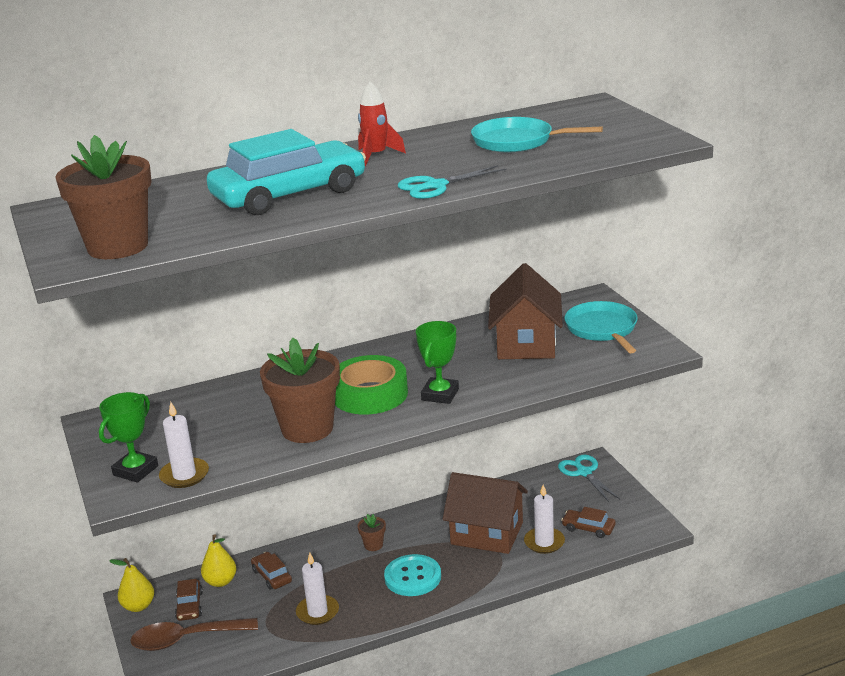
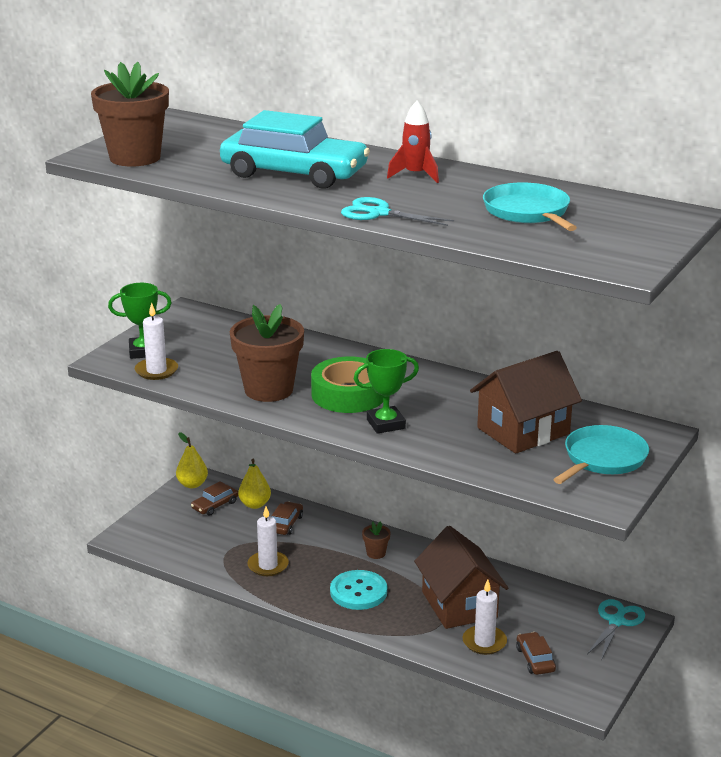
camera: 50 degrees right, 0 degrees up
(186, 639) = (179, 522): brown spoon -> none

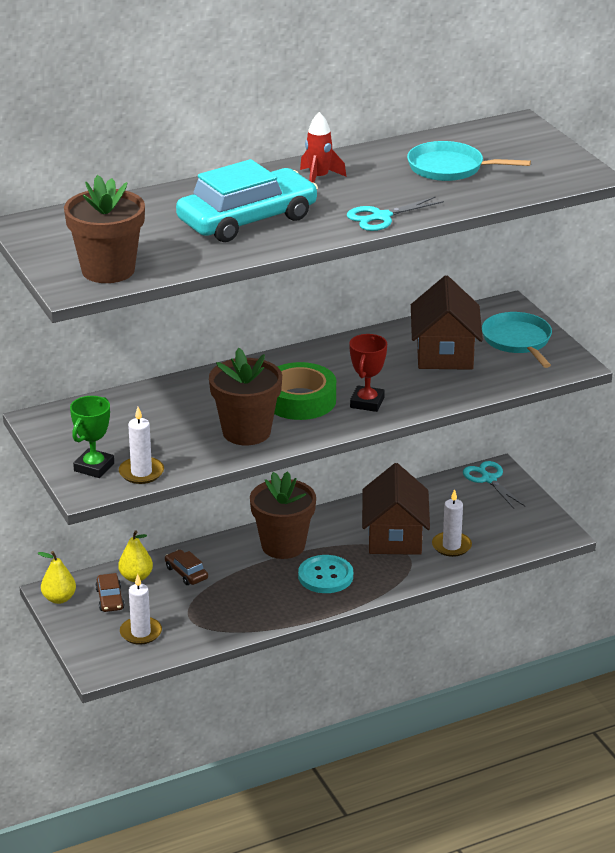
camera: 55 degrees left, 5 degrees up
(268, 566) = (237, 606): white candle -> white candle (141, 633)
(376, 553) = (283, 545): brown flower pot -> brown flower pot, size x2.36
(386, 424) = (367, 402): green trophy -> red trophy
(459, 605) = (394, 536): brown house -> brown house turned 75 degrees clockwise
(535, 659) = (494, 533): brown car -> none

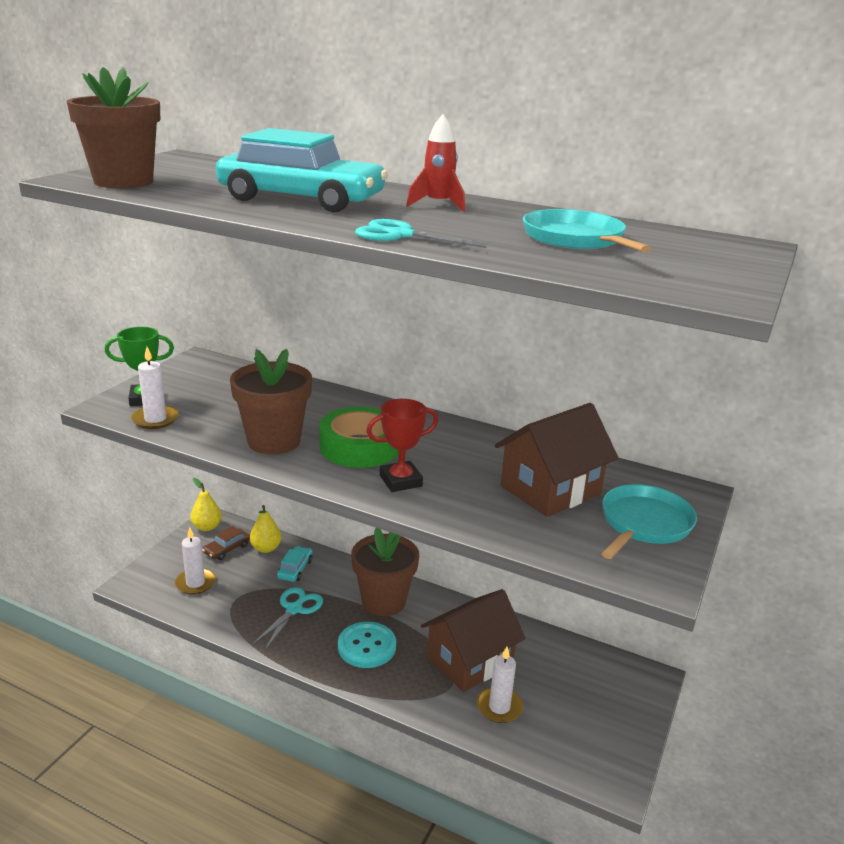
camera: 50 degrees right, 5 degrees down
(186, 573) = (295, 569): brown car -> turquoise car
(489, 479) = (630, 679): turquoise scissors -> turquoise scissors (294, 609)

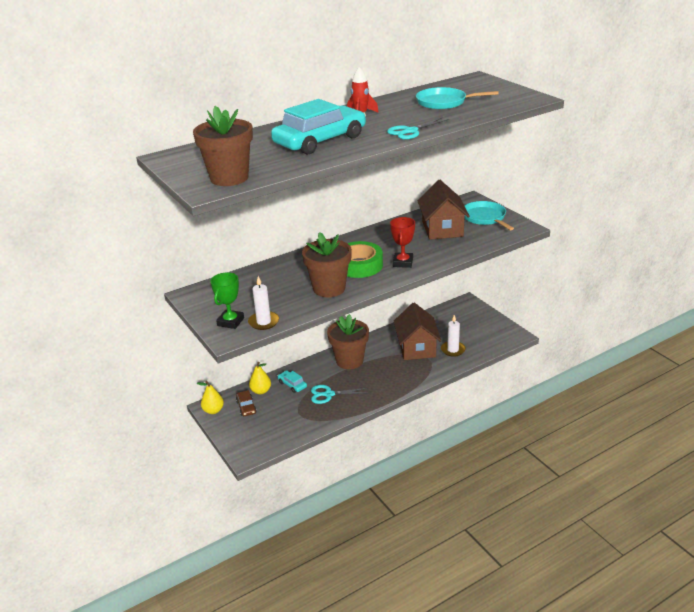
camera: 55 degrees left, 5 degrees up
(195, 583) = (270, 427): white candle -> none
(294, 609) = (329, 394): turquoise scissors -> turquoise scissors turned 60 degrees counterclockwise
(367, 646) = (380, 377): turquoise button -> none

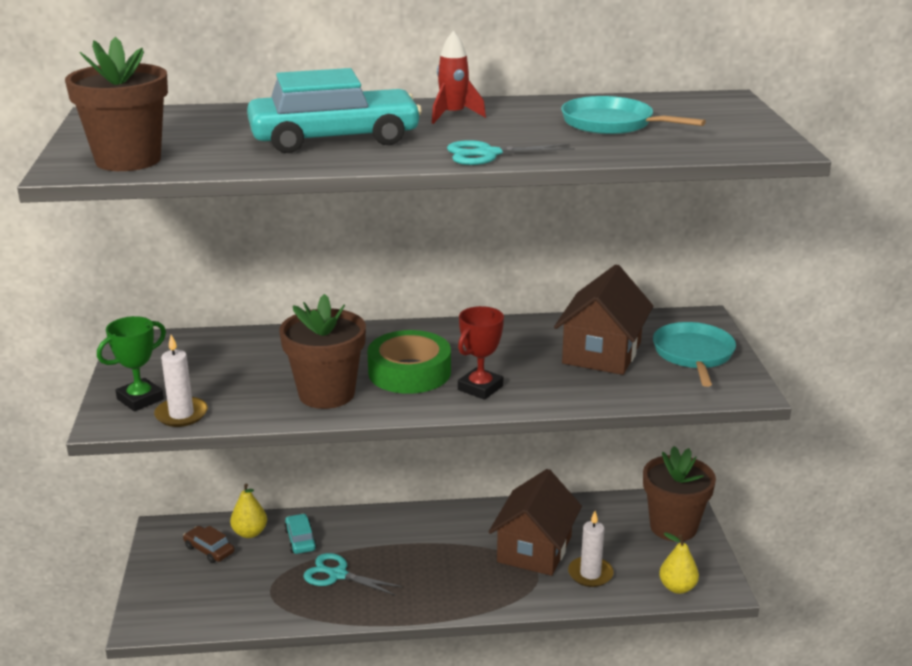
camera: 25 degrees right, 5 degrees down
(213, 410) = (163, 538): yellow pear -> yellow pear (677, 587)
(246, 407) = (209, 550): brown car -> brown car turned 120 degrees clockwise
(349, 361) = (414, 533): brown flower pot -> brown flower pot (673, 527)

